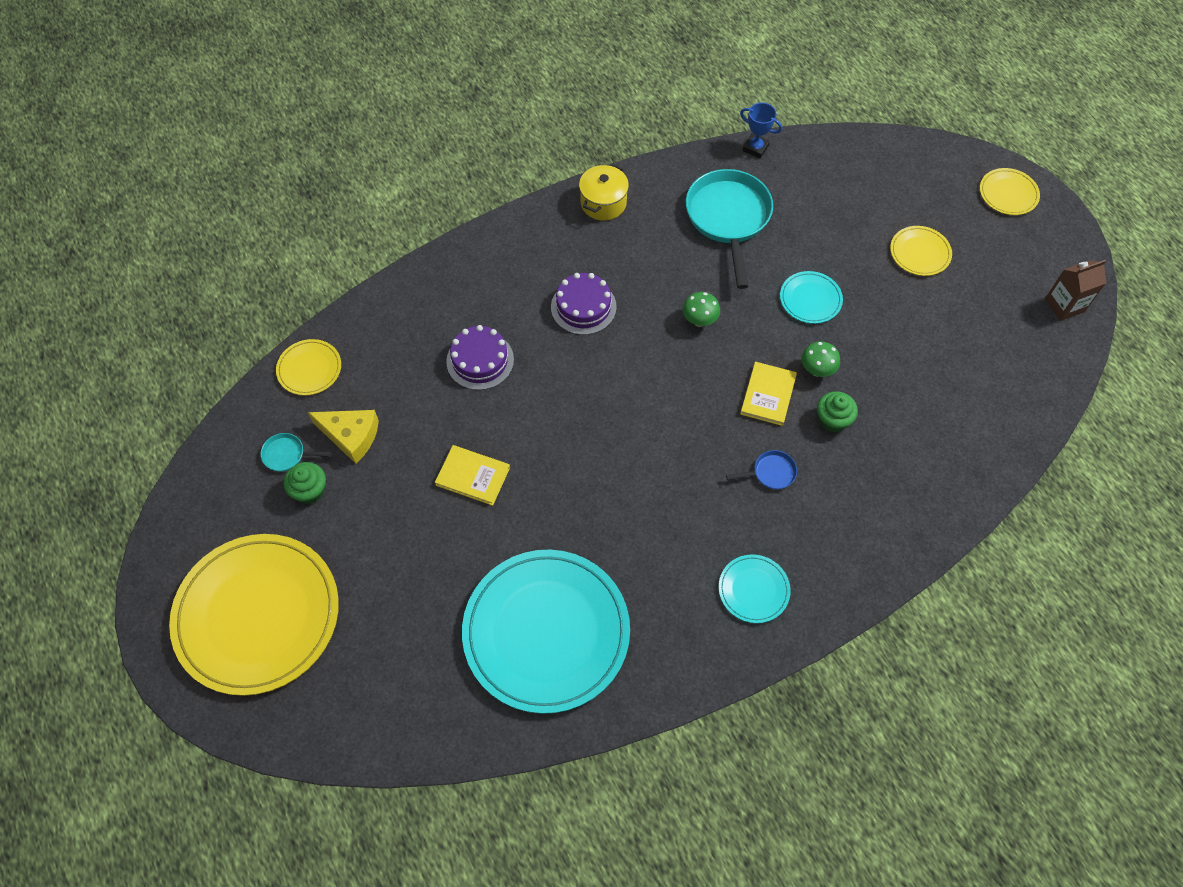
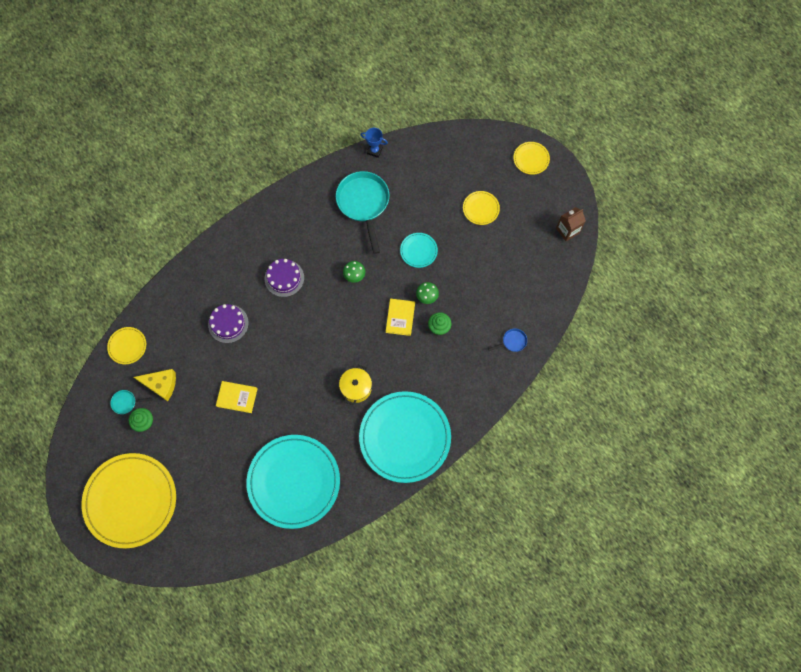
camera: 10 degrees left, 10 degrees up
(603, 203) = (286, 205): yellow pot -> yellow pot (356, 388)
(753, 590) = (405, 437): turquoise plate -> turquoise plate, size x2.29
(770, 473) = (407, 366): blue pan -> blue pan (512, 341)

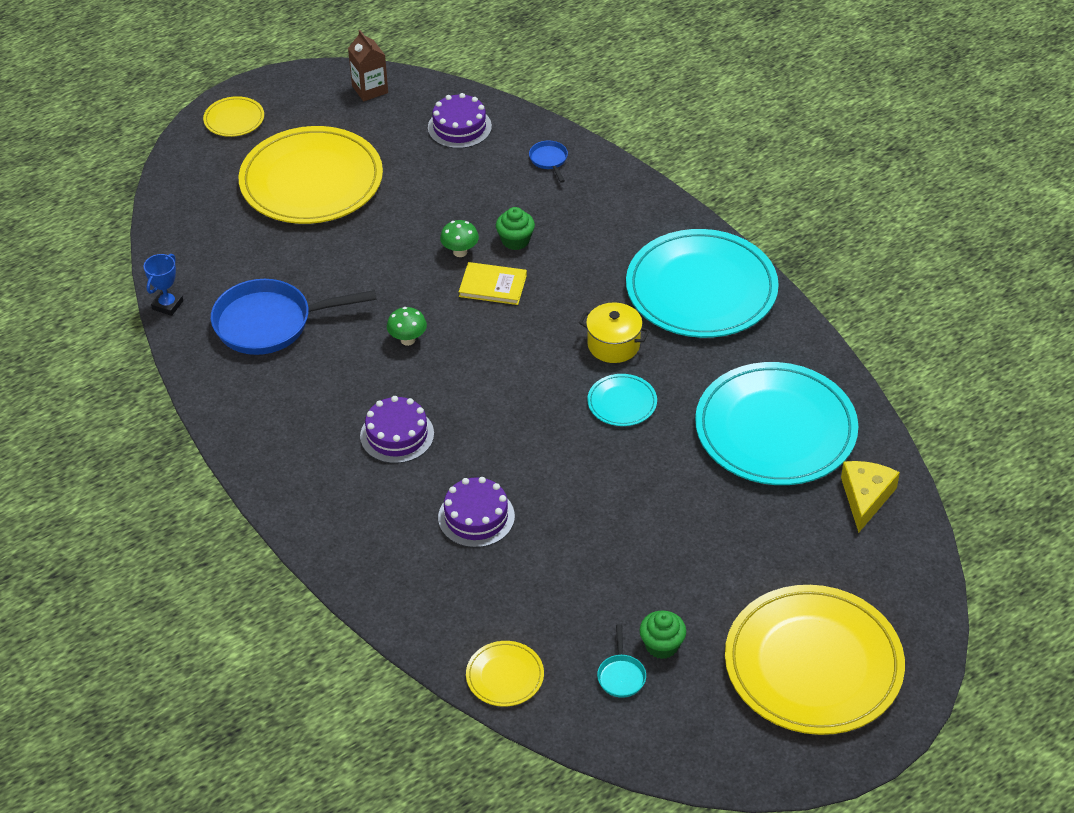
camera: 85 degrees left, 25 degrees down
(161, 384) = (588, 619): yellow cheese -> yellow cheese (865, 497)
(237, 397) = (620, 505): yellow book -> none
(363, 204) = (270, 323): turquoise pan -> blue pan
(418, 251) = (374, 258): turquoise plate -> turquoise plate (622, 402)
(481, 208) = (311, 181): yellow plate -> yellow plate, size x2.29
(538, 286) = (459, 127): none -> purple cake

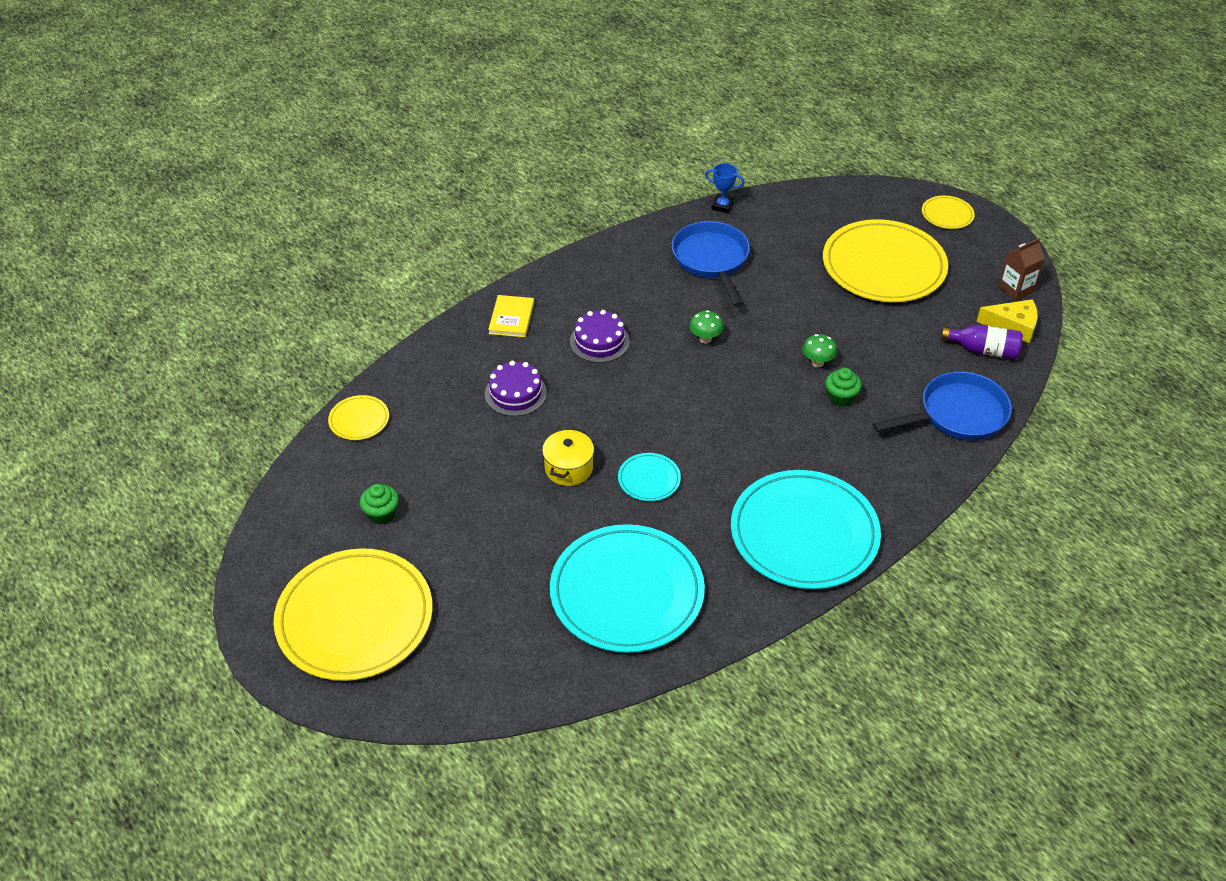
camera: 85 degrees right, 0 degrees up
(459, 127) = (984, 350): purple cake -> purple bottle
(493, 286) = (779, 386): yellow book -> yellow book (511, 318)
(549, 160) = (957, 414): blue pan -> blue pan, size x2.32
(613, 345) = (719, 471): yellow pot -> yellow pot (568, 468)
(621, 675) = (354, 489): turquoise pan -> none
(865, 497) = (545, 663): yellow cheese -> yellow cheese (1013, 326)

